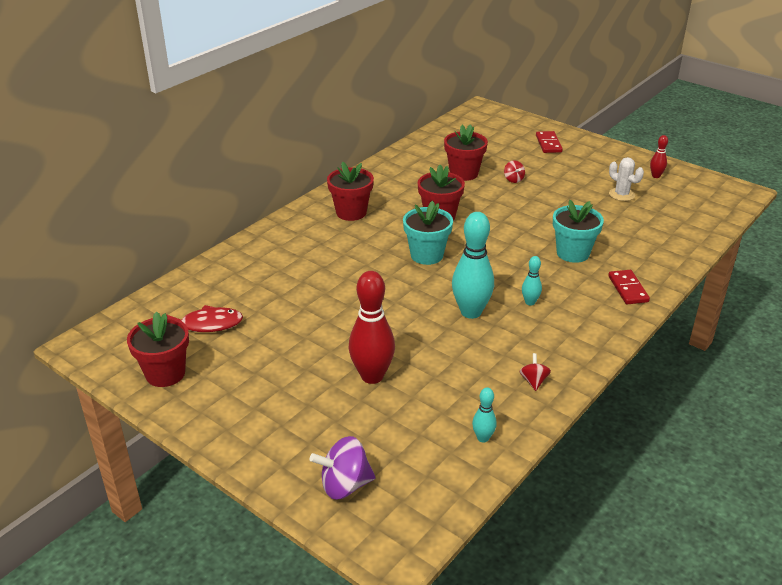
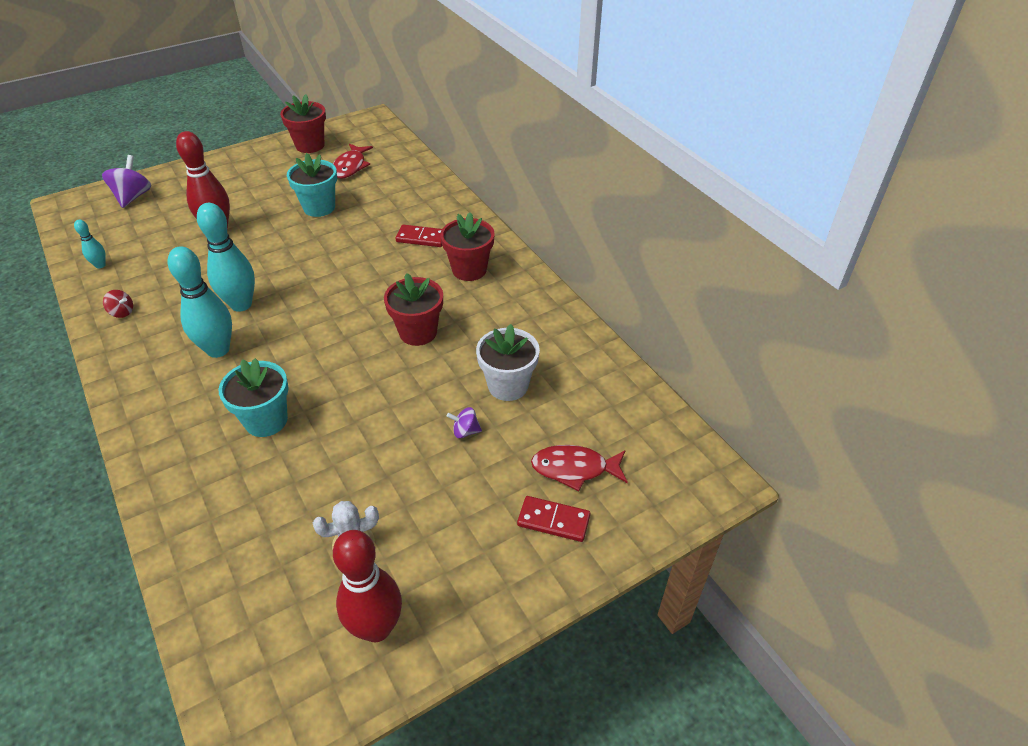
camera: 110 degrees right, 10 degrees up
(427, 255) = (352, 302): turquoise flower pot -> turquoise flower pot (319, 207)
(464, 173) = (508, 386): red flower pot -> white flower pot
(509, 143) = (574, 469): none -> red fish
(513, 179) = (465, 431): red spinning top -> purple spinning top
(530, 302) = (218, 349): turquoise bowling pin -> turquoise bowling pin, size x2.06
(628, 289) = (166, 439): red domino -> red domino (421, 238)
(656, 176) = (376, 628): red bowling pin -> red bowling pin, size x2.06

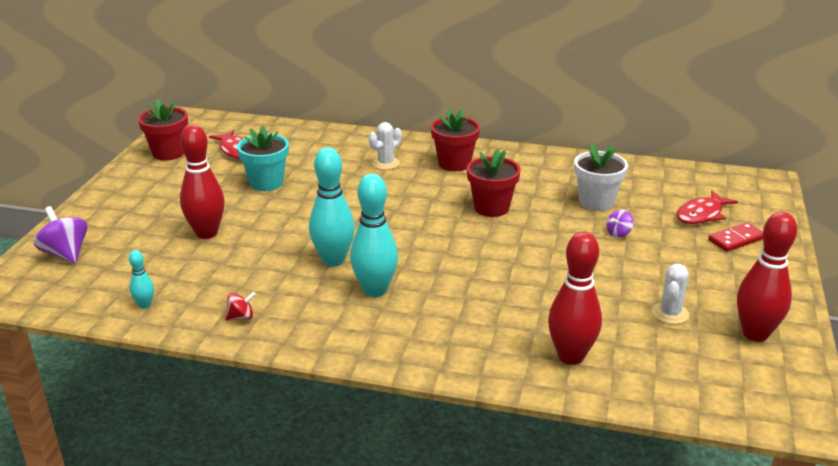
camera: 45 degrees left, 15 degrees down
(219, 514) = (571, 356): none -> red bowling pin
(266, 420) = (495, 300): turquoise flower pot -> none
(421, 238) = (385, 163): red domino -> white cactus

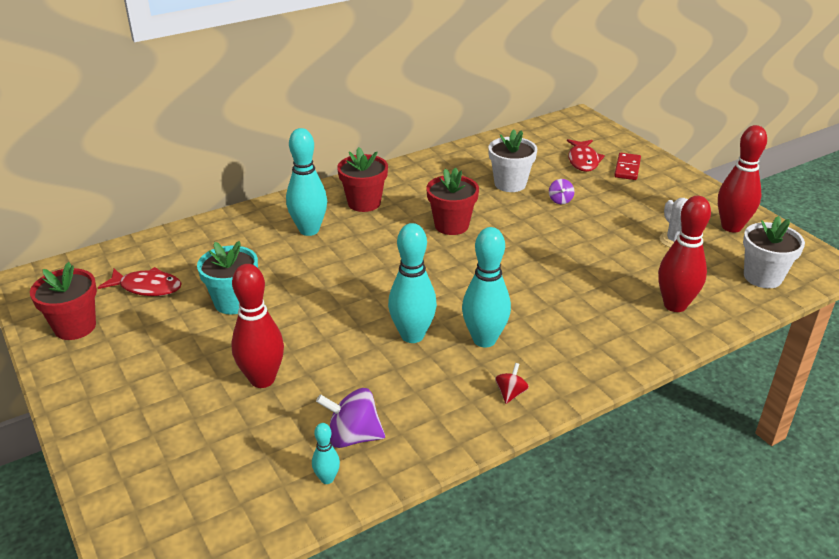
camera: 45 degrees left, 5 degrees up
(65, 254) = (152, 489): purple spinning top -> purple spinning top (353, 436)
(241, 317) = (426, 429): red spinning top -> red spinning top (510, 393)
(385, 163) = (309, 230): white cactus -> turquoise bowling pin
(705, 386) = (762, 277): none -> white flower pot

